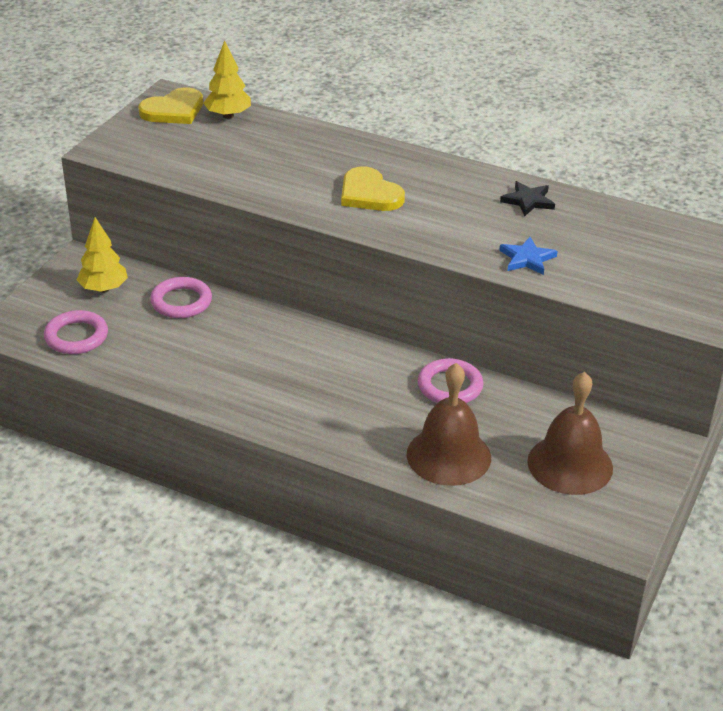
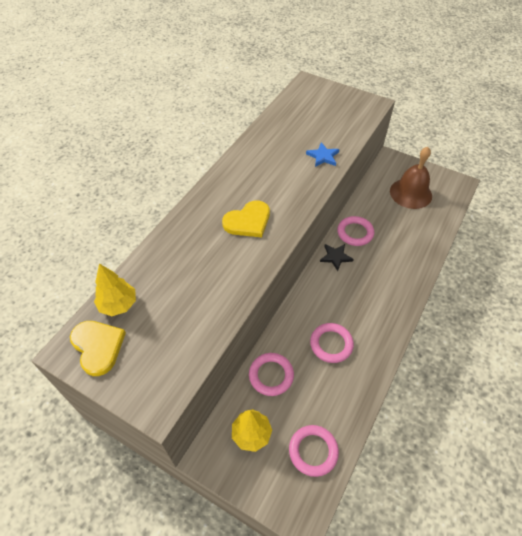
camera: 85 degrees left, 15 degrees up
(228, 354) = (331, 344): none -> pink ring
(448, 455) = (412, 239): brown bell -> none
(528, 201) = (262, 149): black star -> black star (335, 257)

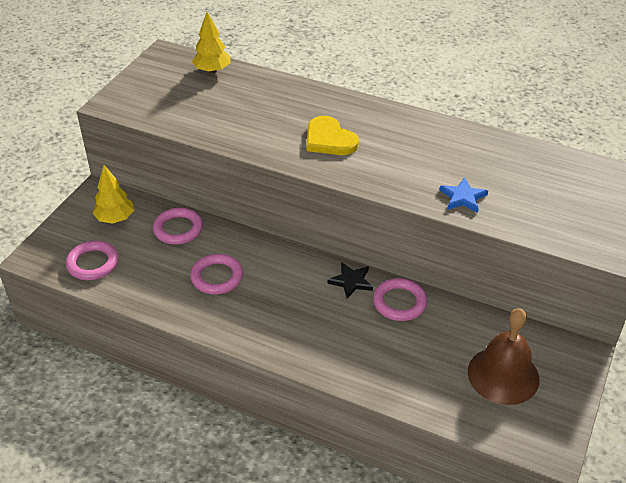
camera: 85 degrees right, 10 degrees down
(98, 347) = (168, 67): yellow heart -> none

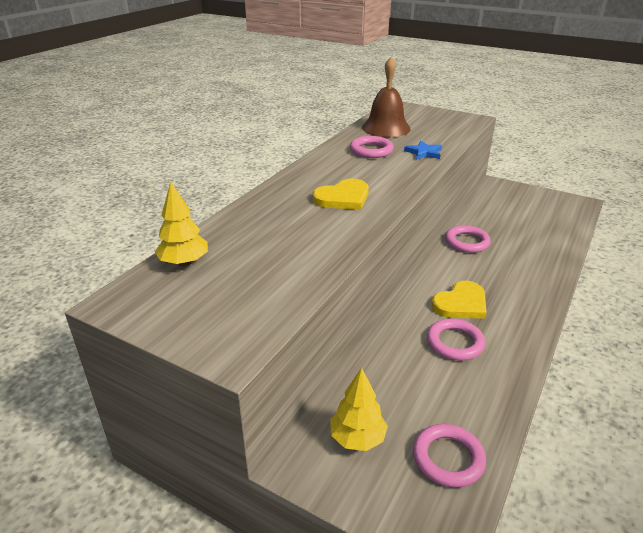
camera: 85 degrees left, 10 degrees down
(178, 229) = (379, 374): pink ring -> pink ring (371, 150)
(276, 286) = (461, 303): none -> yellow heart
(351, 281) = (447, 262): black star -> none
(503, 375) = (526, 210): brown bell -> brown bell (386, 128)

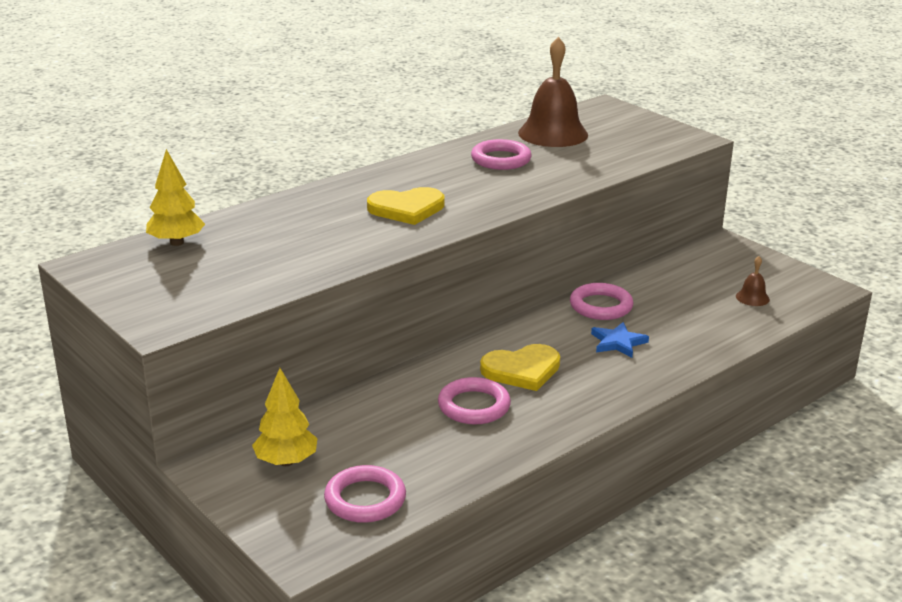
camera: 20 degrees right, 5 degrees down
(424, 152) = (568, 173): blue star -> blue star (618, 342)
(547, 217) = (752, 297): none -> brown bell

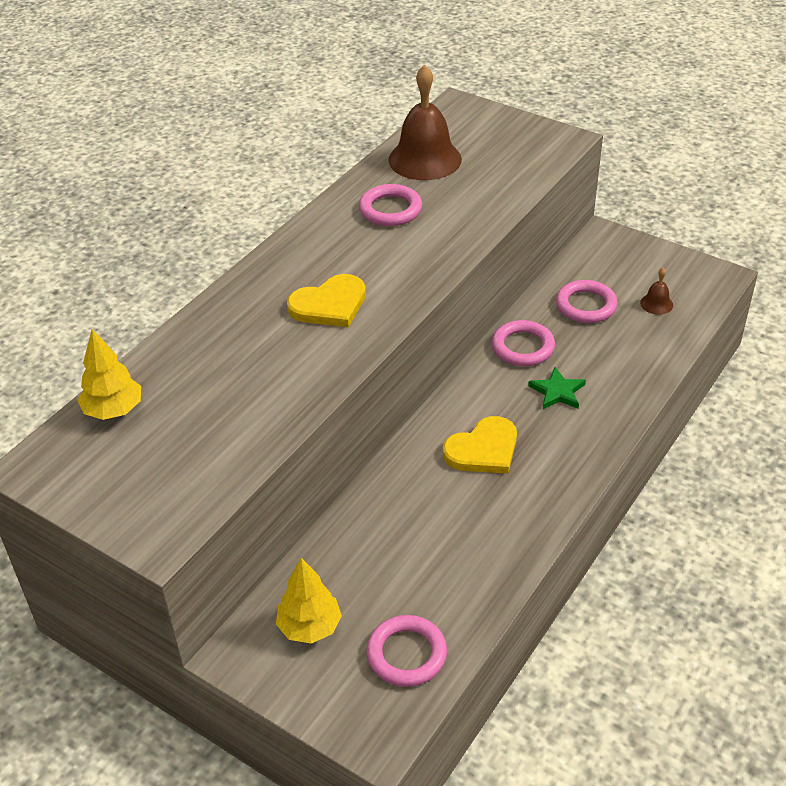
camera: 15 degrees left, 15 degrees up
(474, 406) = (457, 508): pink ring -> pink ring (586, 305)
(618, 342) = (557, 392): blue star -> green star

